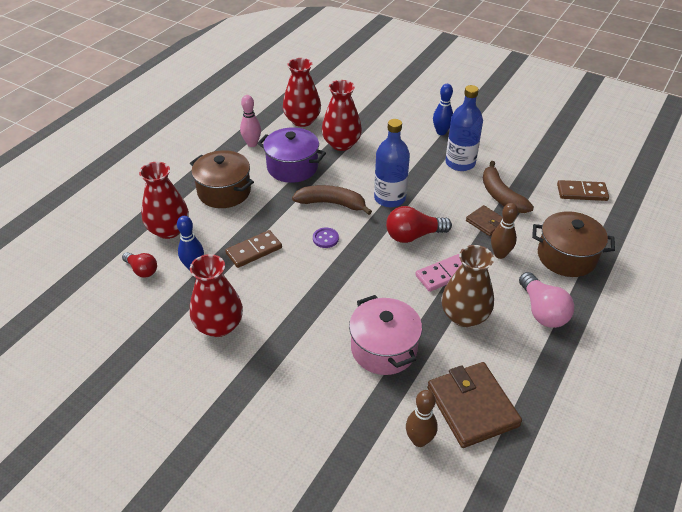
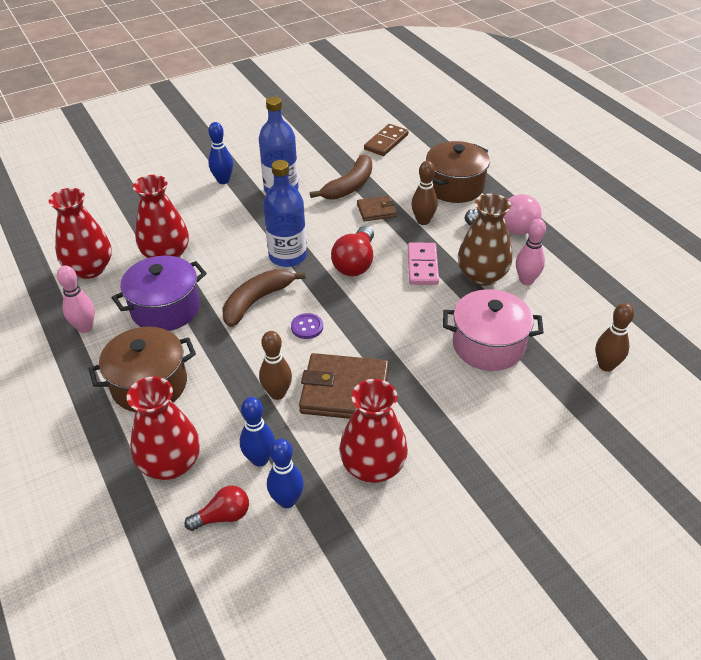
camera: 60 degrees left, 0 degrees up
(168, 294) = (287, 500): none -> blue bowling pin
(254, 251) = (277, 393): brown domino -> brown bowling pin
(472, 406) = (586, 316): brown wallet -> brown wallet (344, 391)
(484, 348) = (526, 280): none -> pink bowling pin
(501, 196) = (349, 186): brown banana -> brown banana turned 60 degrees counterclockwise

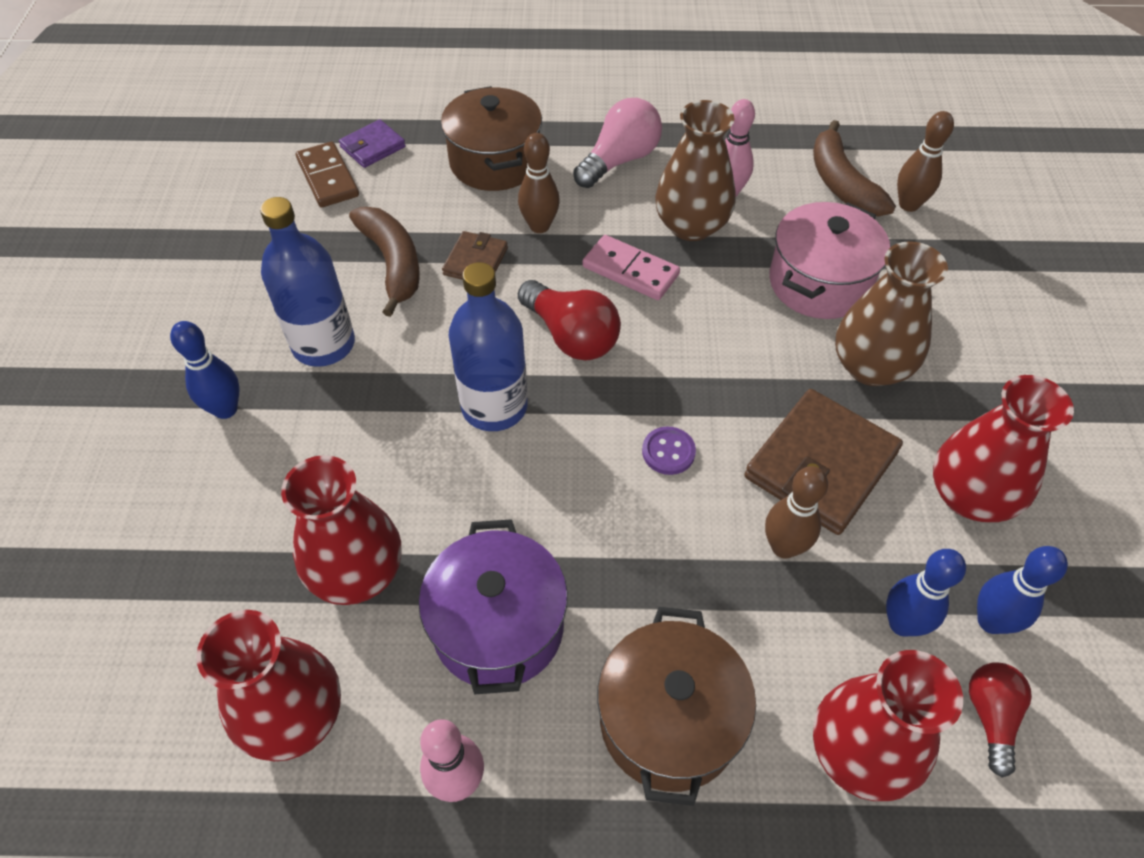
camera: 60 degrees left, 10 degrees up
(257, 301) = (569, 489): brown banana -> brown banana (841, 183)
(422, 145) = (372, 147): none -> purple wallet
(439, 390) = (870, 367): none -> brown vase

